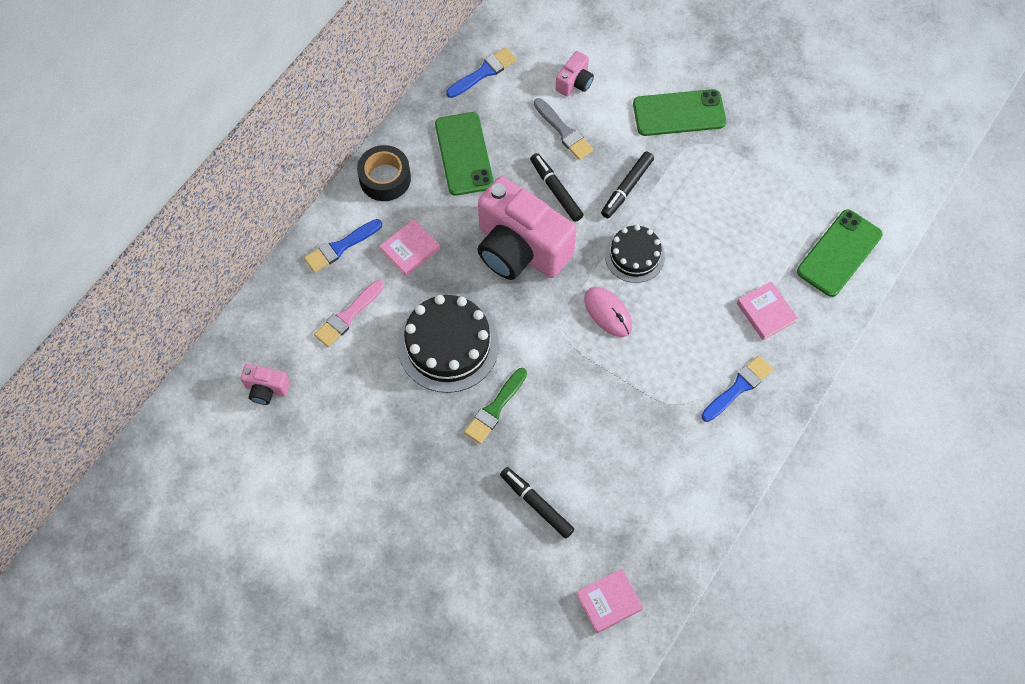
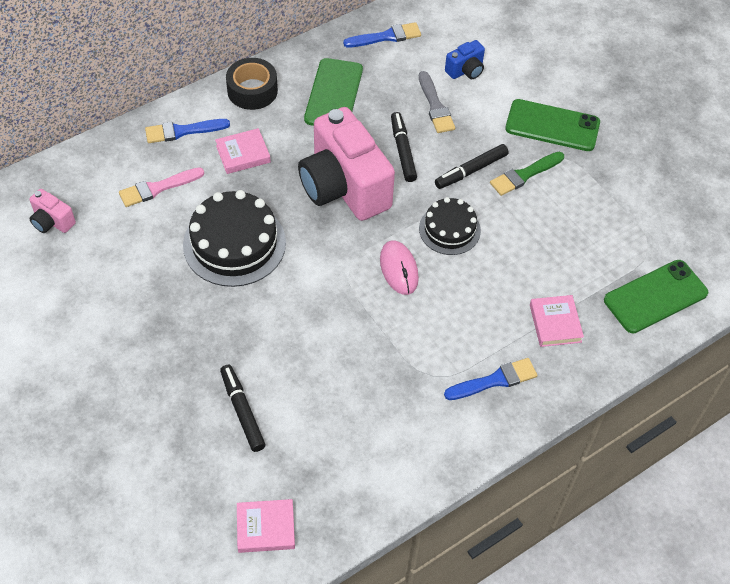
camera: 20 degrees right, 10 degrees down
(495, 408) = (248, 313): green brush -> green brush (524, 175)
(574, 83) = (465, 70): pink camera -> blue camera

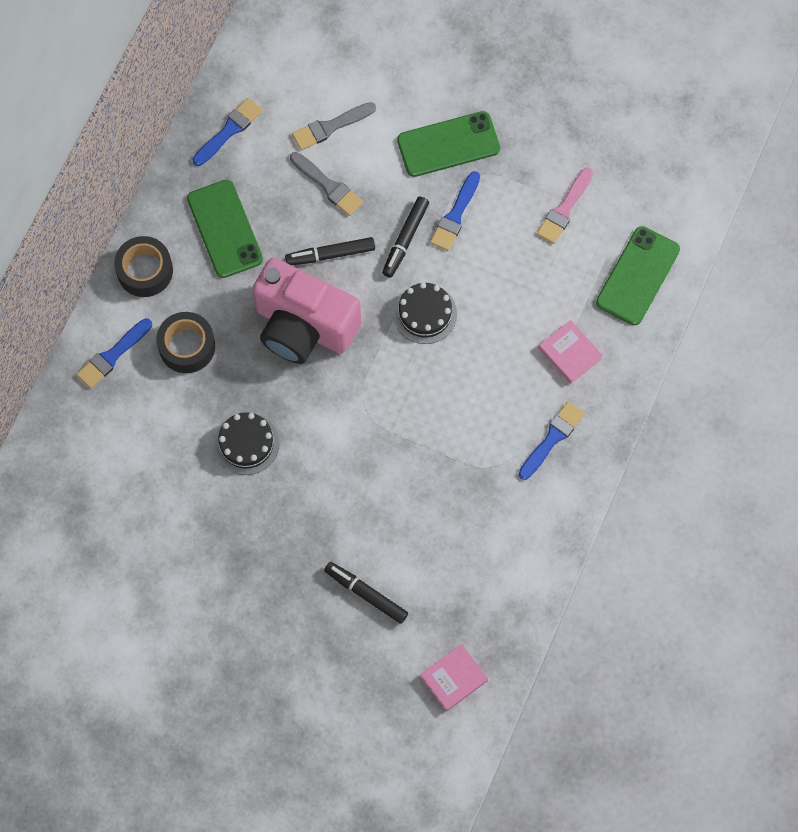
camera: 30 degrees left, 15 degrees up
(52, 222) = (66, 522): pink camera -> none
(158, 188) = (135, 430): pink brush -> pink brush (564, 209)
(234, 243) = (246, 443): black cake -> black cake, size x0.61
(243, 154) = (187, 346): pink book -> black tape
(399, 269) = (406, 381): pink mouse -> none
(403, 151) = (330, 254): black marker -> black marker turned 60 degrees counterclockwise
(465, 70) = (330, 127): blue camera -> grey brush
(524, 175) = (455, 215): green brush -> blue brush

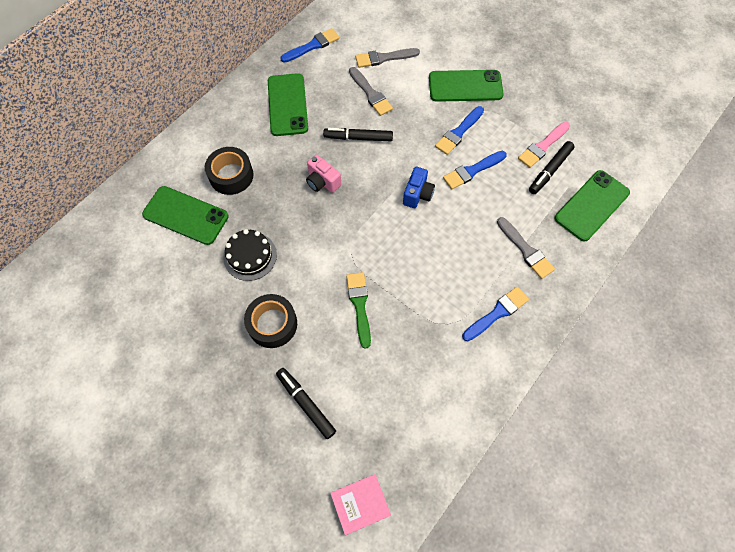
camera: 15 degrees right, 5 degrees down
(112, 355) = (175, 169): blue brush -> blue brush (472, 171)
(145, 271) = (221, 119): black tape -> black tape (272, 324)
(150, 413) = (185, 215): none -> green phone
(303, 326) = (322, 182): pink camera -> pink camera, size x0.43
(393, 470) = (359, 305): none -> green brush
(405, 239) = (417, 140): black marker -> black marker (549, 170)
(425, 314) = (417, 194): black cake -> blue camera
(570, 353) = (525, 250): pink book -> grey brush

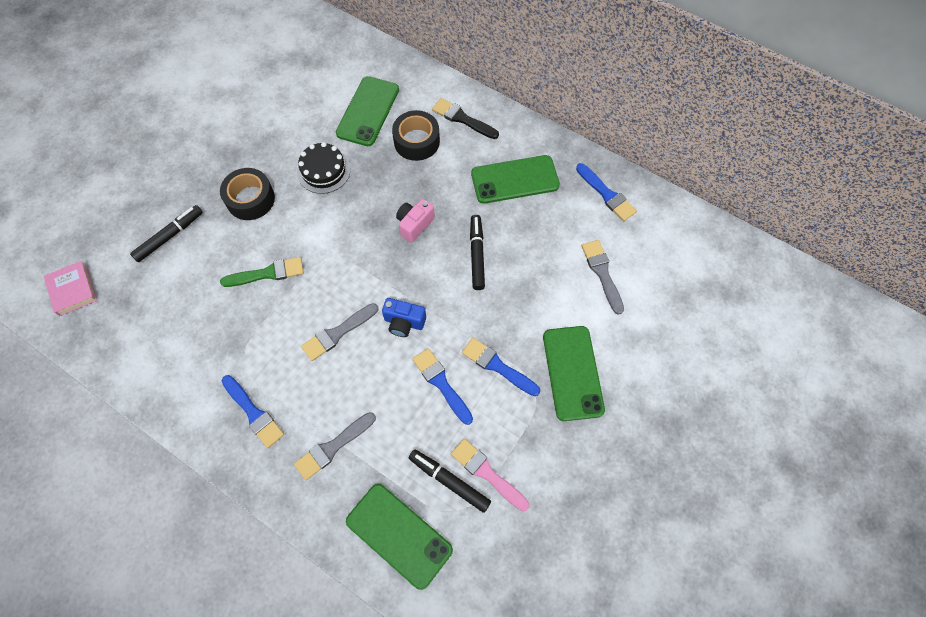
camera: 85 degrees right, 0 degrees up
(213, 138) = (462, 119): none -> black brush
(370, 93) = (543, 263): grey brush -> grey brush (337, 333)

